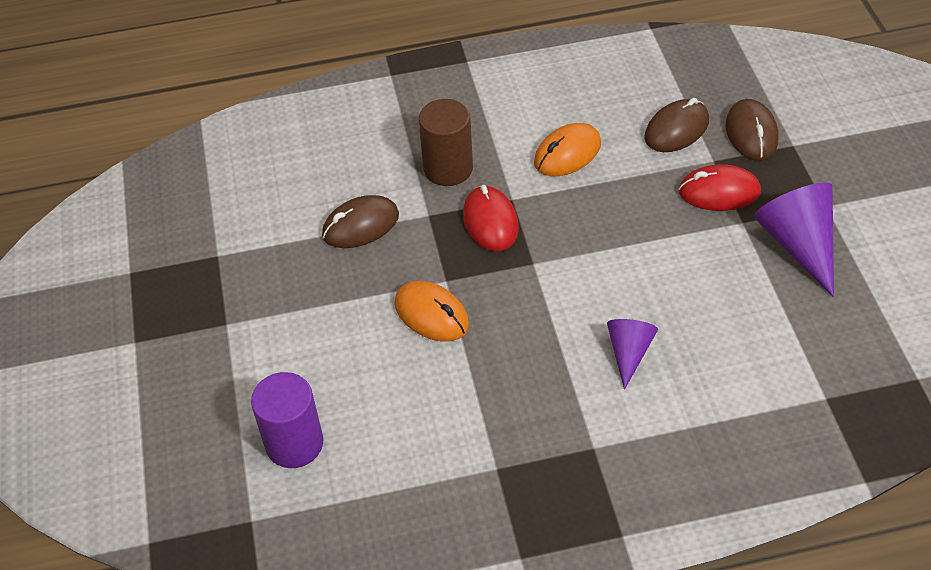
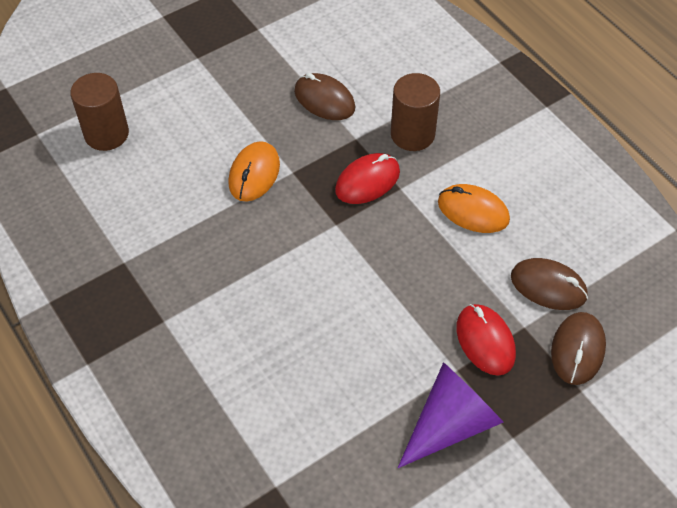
camera: 65 degrees right, 5 degrees up
(294, 443) = (106, 134): purple cylinder -> brown cylinder
(629, 353) = (267, 319): purple cone -> none
(751, 133) = (577, 350): brown mouse -> brown mouse turned 45 degrees counterclockwise

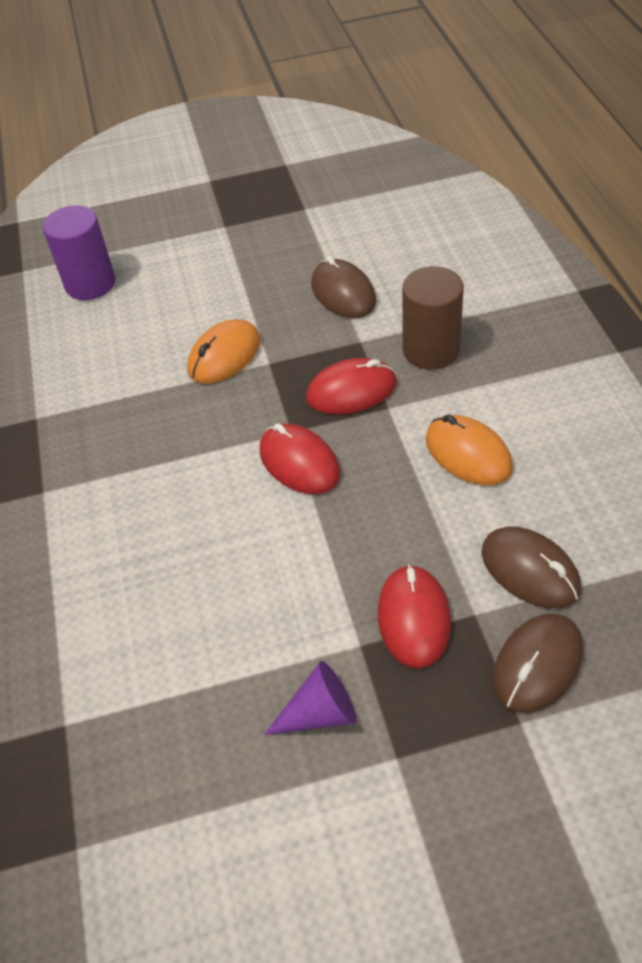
camera: 25 degrees right, 5 degrees down
(106, 134) = (90, 284): brown cylinder -> purple cylinder
(354, 248) = (299, 462): none -> red mouse
(450, 423) = (320, 713): purple cone -> purple cone, size x0.59

